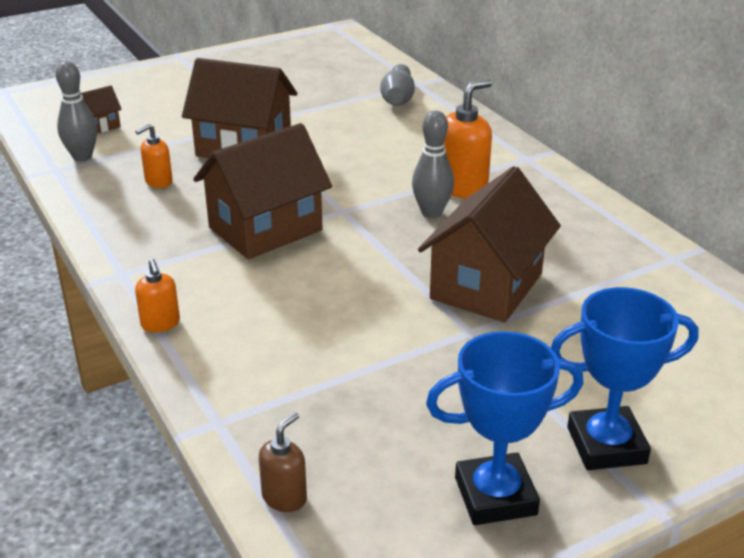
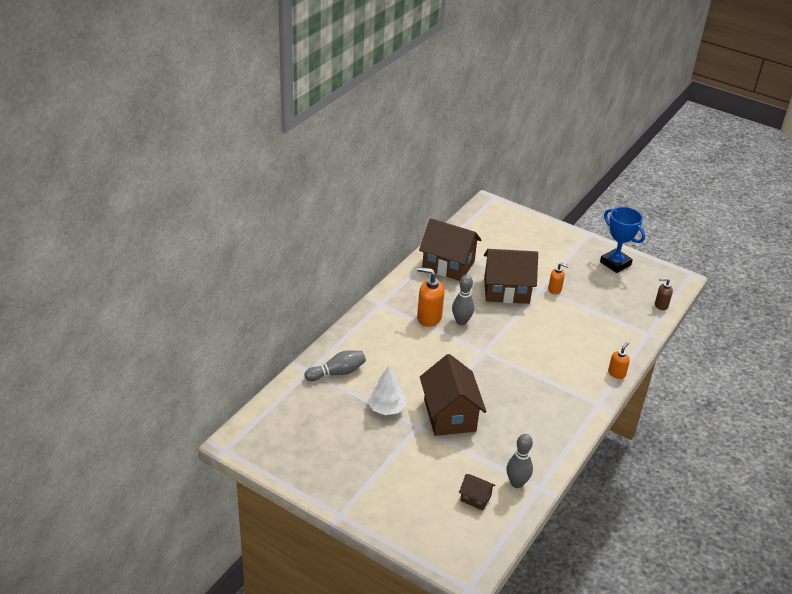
camera: 120 degrees left, 5 degrees up
(158, 182) = (514, 433): orange soap dispenser -> orange soap dispenser (555, 289)
(265, 229) = (522, 371): brown house -> brown house (448, 265)
(302, 112) = (386, 408): none -> white tree
(606, 445) = (571, 246): blue trophy -> none

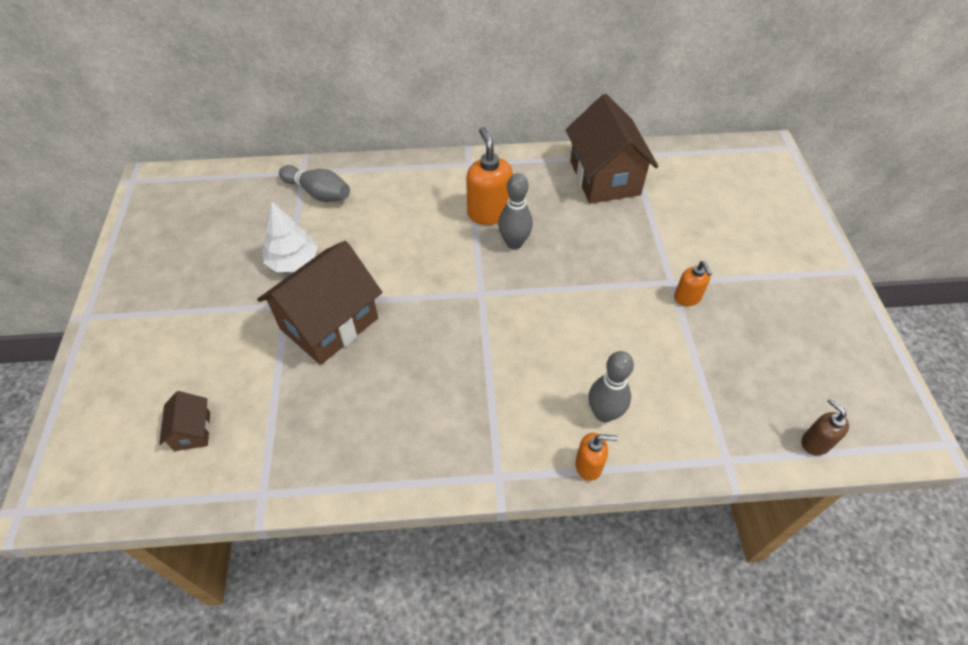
camera: 55 degrees right, 15 degrees up
(506, 291) = (623, 252): brown house -> none
(516, 483) = (252, 462): grey bowling pin -> grey bowling pin (604, 413)
(615, 263) = (834, 334): blue trophy -> none

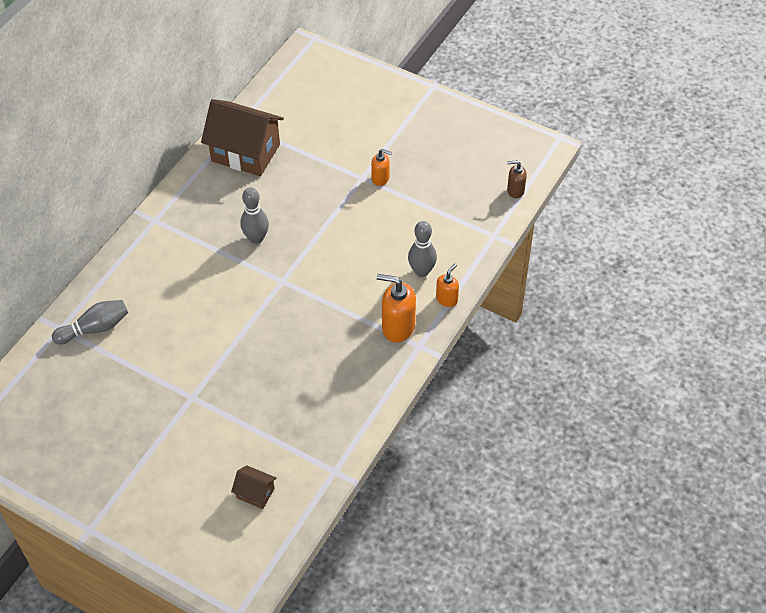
camera: 55 degrees left, 0 degrees up
(293, 262) = (154, 375): white tree -> none
(329, 323) = (232, 378): brown house -> none
(489, 212) = (215, 236): orange soap dispenser -> orange soap dispenser (398, 327)

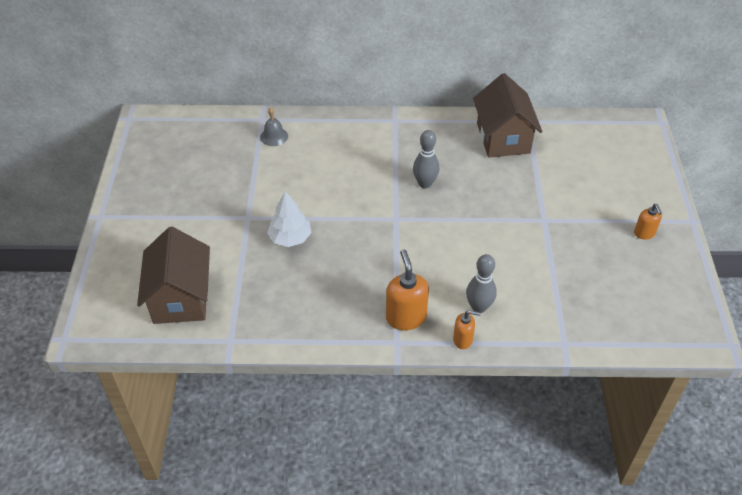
camera: 60 degrees right, 5 degrees down
(95, 328) = (274, 136): grey bowling pin -> grey bell
(245, 373) = (290, 238): none -> white tree
(255, 493) = (181, 298): brown house -> brown house, size x2.19
(380, 178) = (554, 232): orange soap dispenser -> orange soap dispenser (644, 233)
(515, 190) = (631, 337): brown soap dispenser -> none

